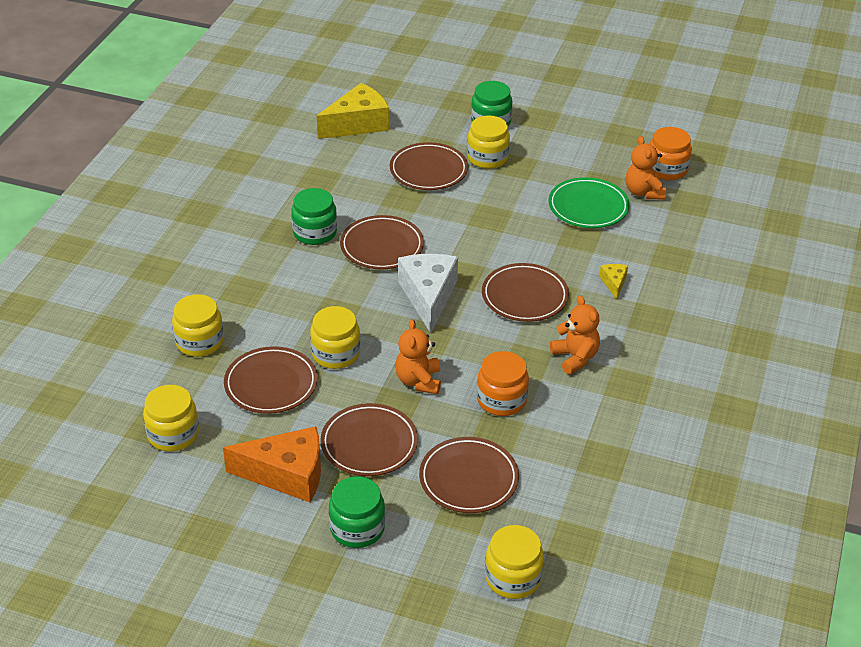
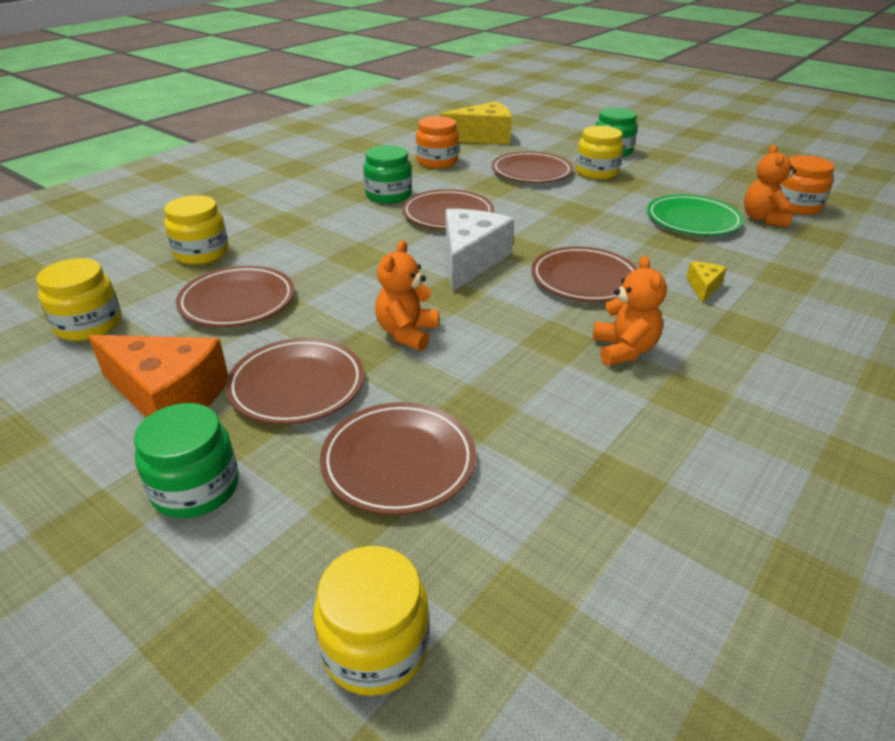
camera: 20 degrees right, 5 degrees down
(336, 354) = (331, 289): yellow jar -> none
(501, 400) = (501, 375): orange jar -> orange jar (437, 162)

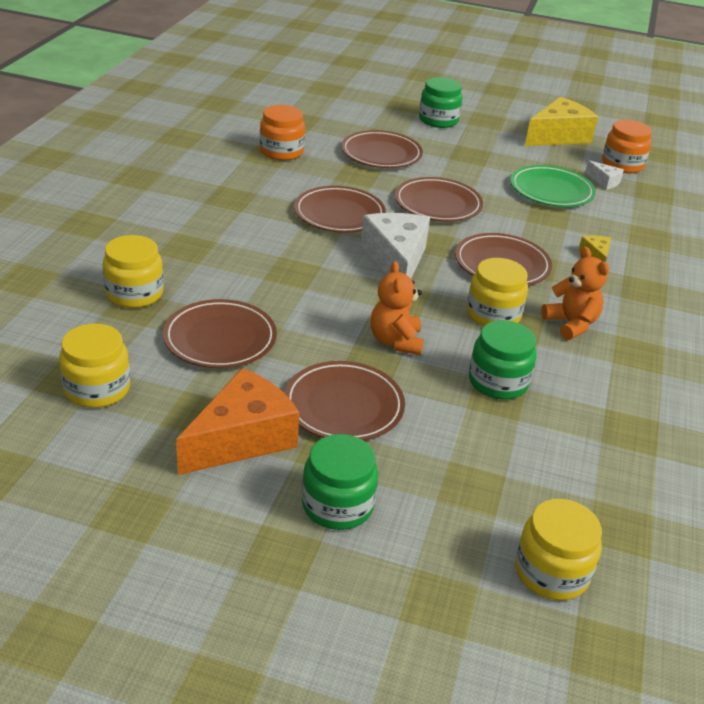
camera: 25 degrees left, 0 degrees up
(168, 396) = (242, 439): orange cheese -> orange cheese turned 45 degrees counterclockwise
(388, 195) = (265, 199): green jar -> green jar (498, 382)
(398, 462) = (472, 449): brown plate -> brown plate (437, 204)
(483, 137) = (304, 115): yellow cheese -> yellow cheese (558, 136)
(596, 172) = (440, 147): yellow jar -> yellow jar (493, 315)
(763, 219) = (604, 182): orange teddy bear -> white cheese

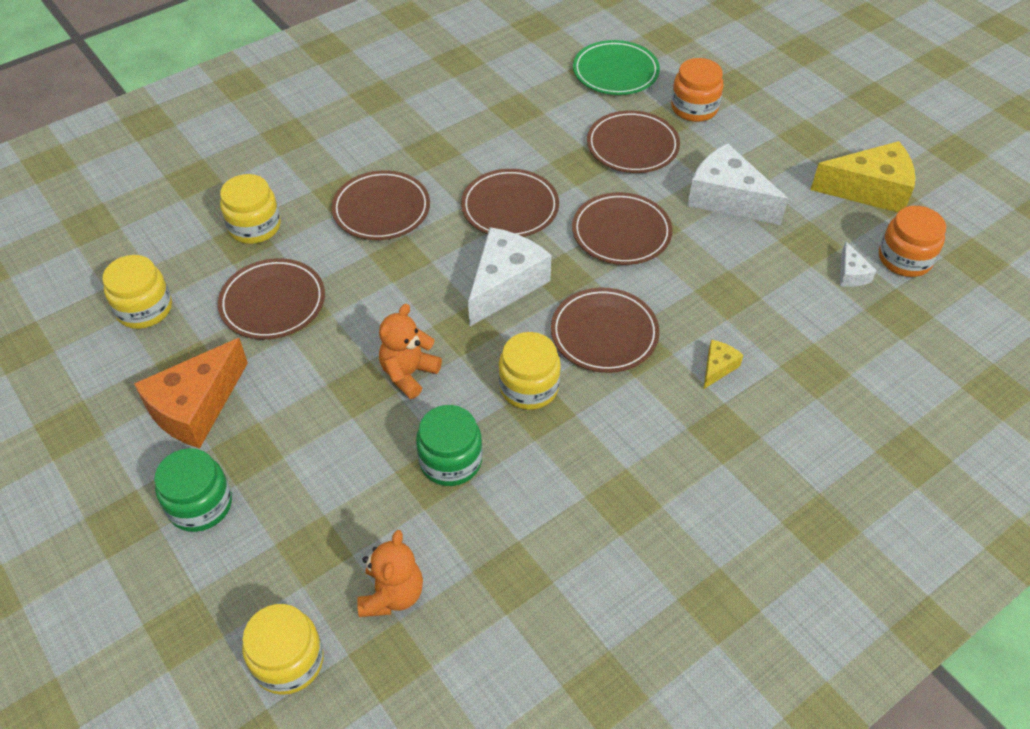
camera: 40 degrees right, 15 degrees up
(242, 439) = (196, 407): orange cheese -> orange cheese turned 135 degrees clockwise
(281, 151) = (534, 109): orange jar -> orange jar (694, 108)
(344, 406) = (298, 417): brown plate -> brown plate (381, 209)
(438, 120) = (747, 120): green jar -> none
(481, 165) = (727, 198): none -> white cheese
(551, 191) = (769, 263): green plate -> green plate (615, 72)
(571, 324) = (593, 434): orange teddy bear -> orange teddy bear (392, 594)

